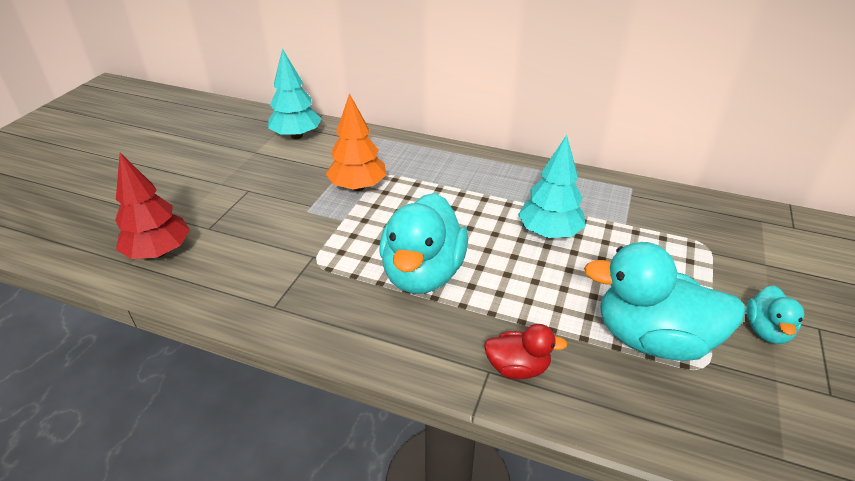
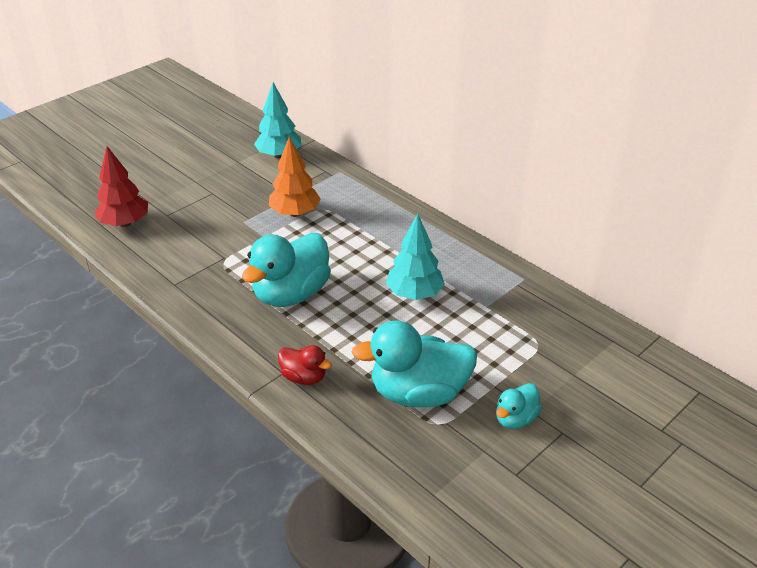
camera: 25 degrees right, 0 degrees up
(652, 339) = (418, 393): turquoise duck -> turquoise duck turned 45 degrees counterclockwise

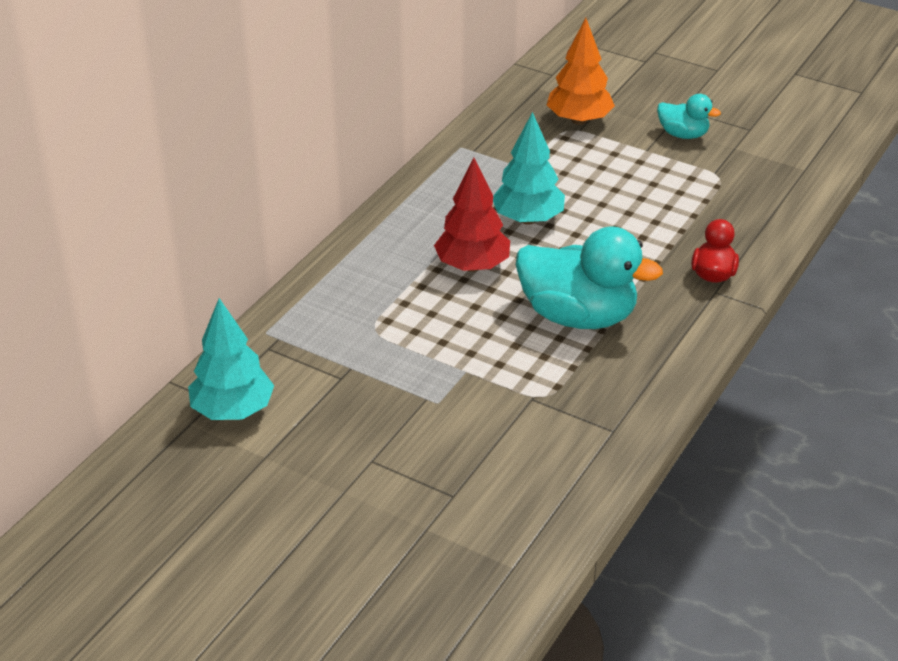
camera: 105 degrees left, 0 degrees up
(125, 223) = (496, 539): red tree -> red tree (472, 266)
(295, 213) = (396, 354): orange tree -> orange tree (579, 120)
(418, 393) = (686, 194): turquoise duck -> none

